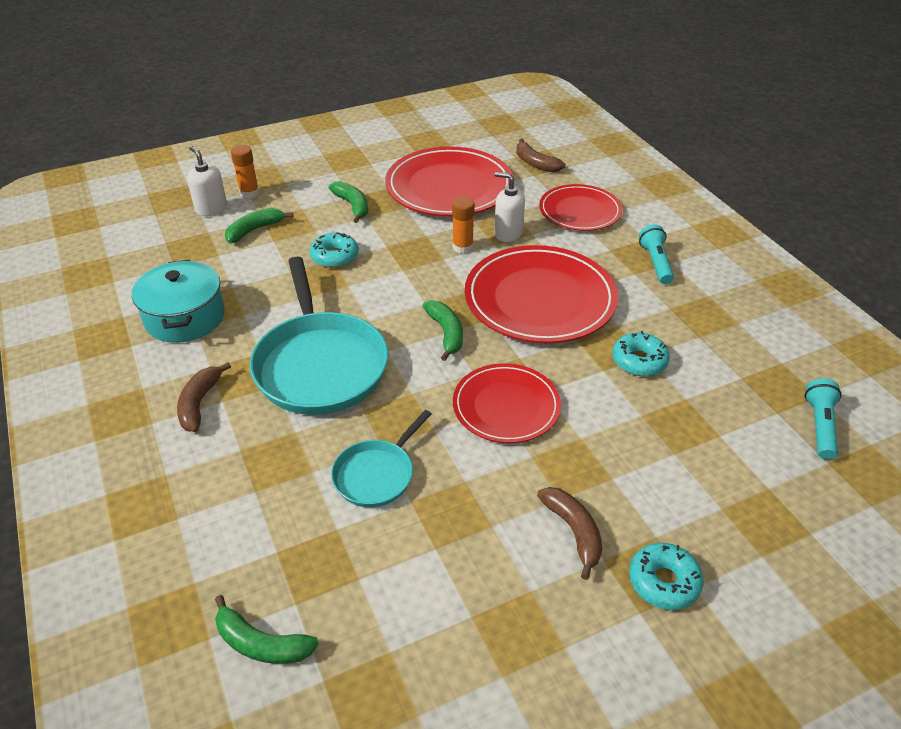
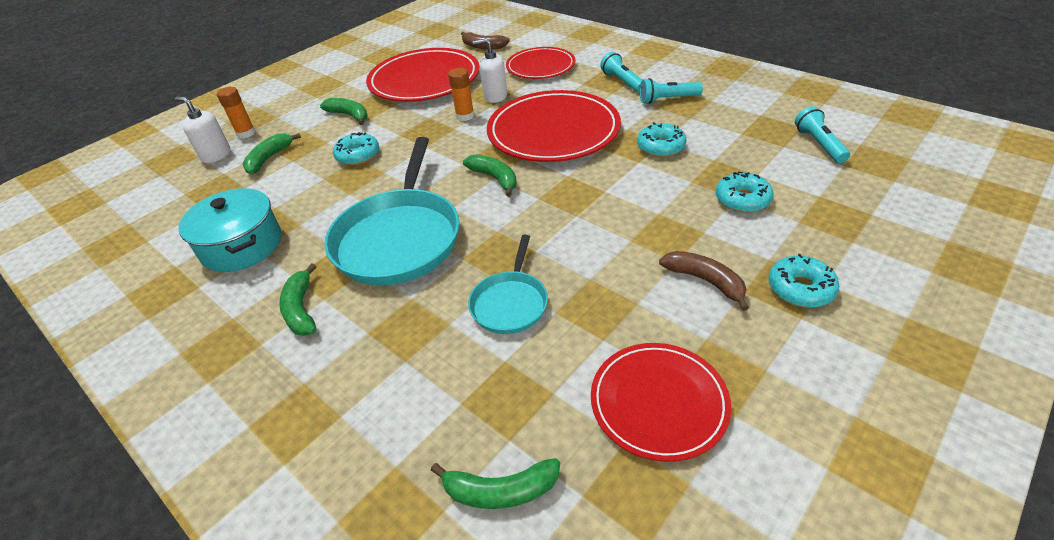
camera: 20 degrees left, 0 degrees up
(199, 403) = (301, 309): brown banana -> green banana
(320, 365) = (399, 238): turquoise pan -> turquoise pan turned 45 degrees clockwise
(506, 406) = (583, 212): red plate -> red plate (658, 402)
(680, 458) = (742, 199): none -> turquoise donut
(689, 304) = (667, 99): none -> turquoise flashlight

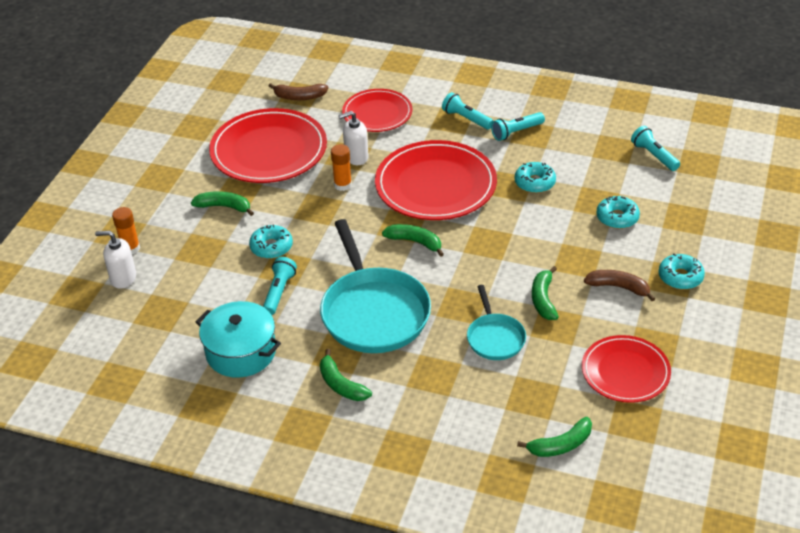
camera: 25 degrees left, 0 degrees up
(269, 158) = (184, 269): green banana -> green banana (543, 299)
(328, 196) = (279, 292): none -> turquoise flashlight

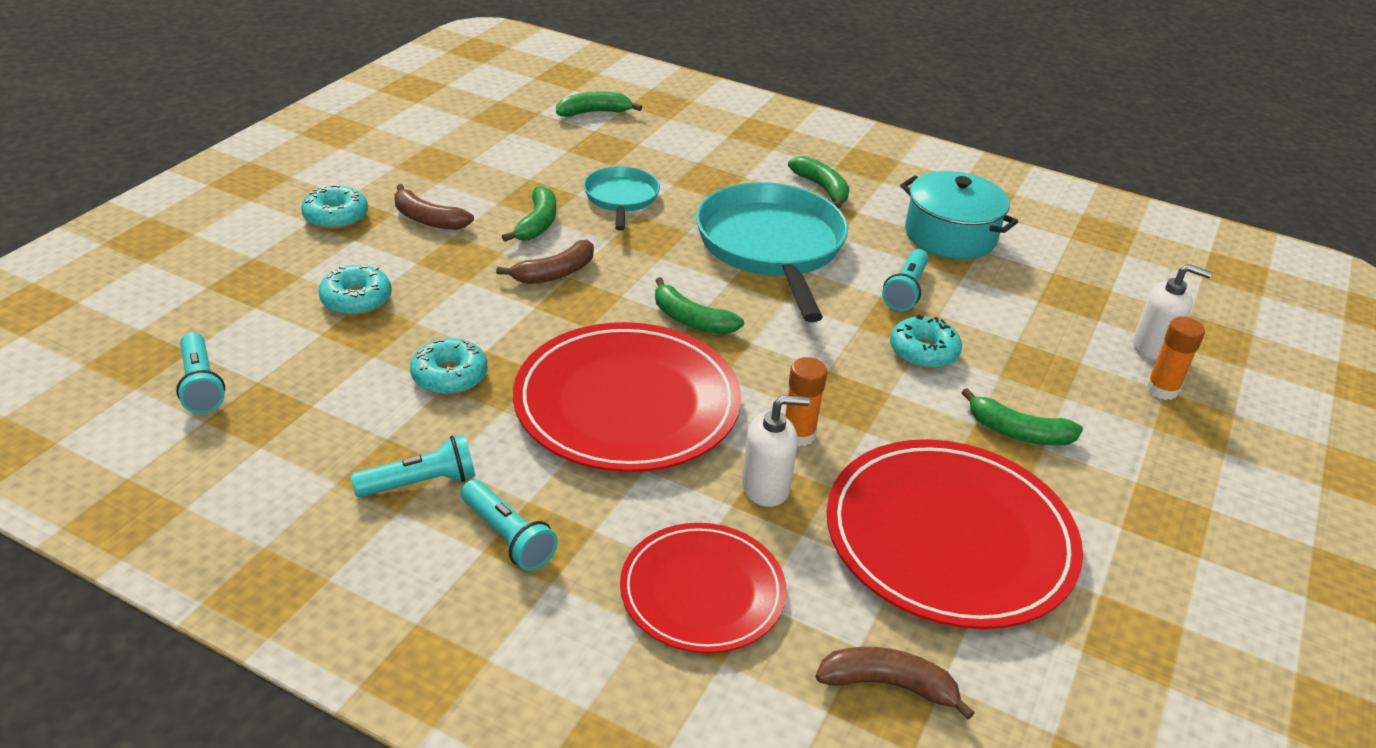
camera: 175 degrees left, 5 degrees down
(511, 259) = (555, 273): none -> brown banana
(625, 372) = (485, 148): red plate -> none

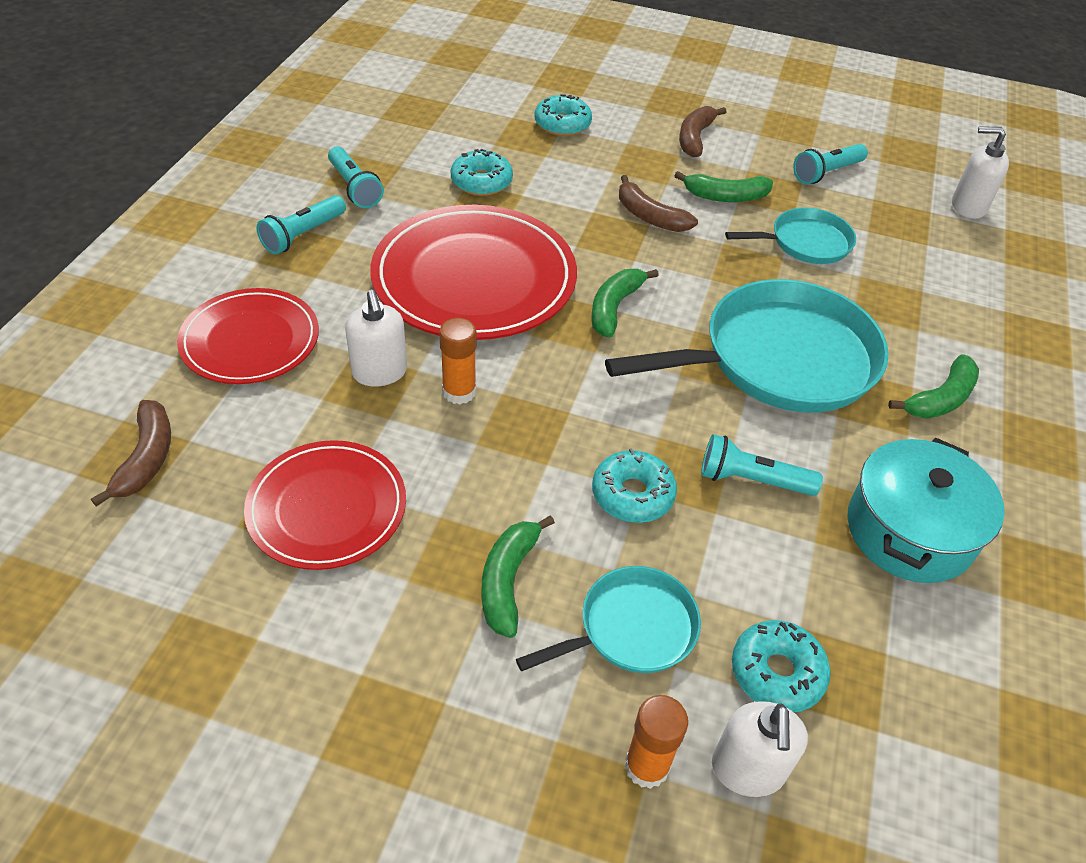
camera: 80 degrees right, 10 degrees up
(201, 385) = (438, 83): turquoise flashlight -> turquoise flashlight (826, 173)
(336, 216) = (672, 95): turquoise donut -> turquoise donut (777, 672)
(594, 112) = (968, 206): green banana -> white soap dispenser
(949, 538) = (327, 508): red plate -> red plate, size x0.62
(1053, 376) = (631, 628): none -> turquoise pan

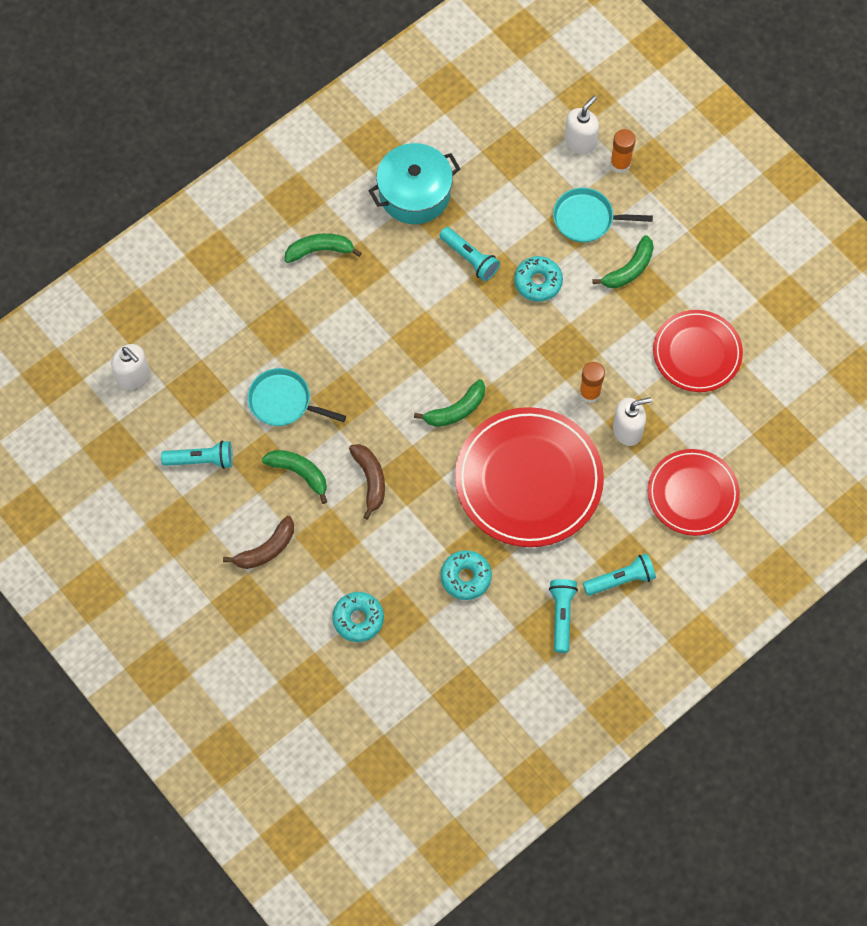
camera: 145 degrees left, 20 degrees up
(147, 458) = (778, 431): brown banana -> none
(379, 372) = (627, 430): white soap dispenser -> white soap dispenser turned 60 degrees clockwise
(777, 672) = (537, 168): turquoise donut -> none
(779, 359) = (387, 322): turquoise pan -> none

